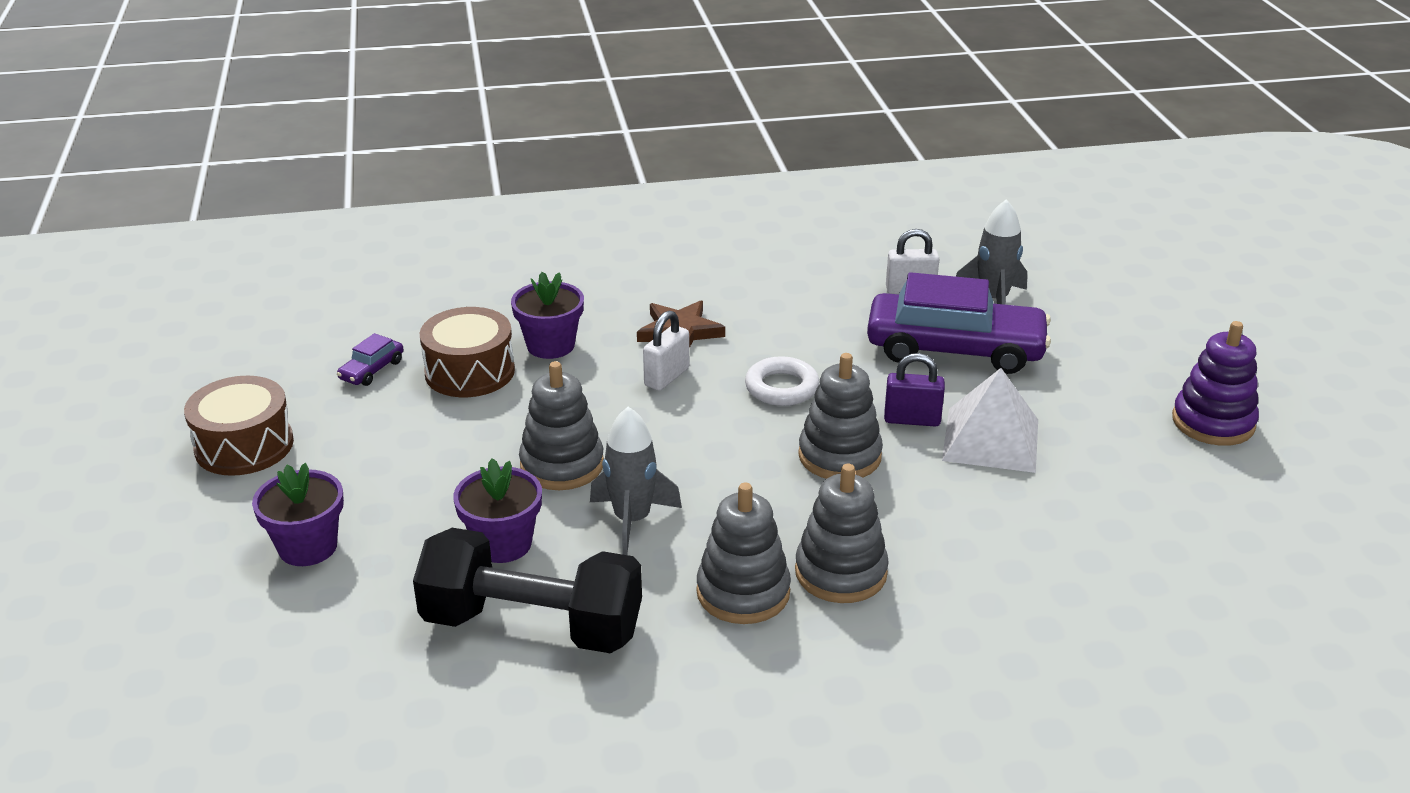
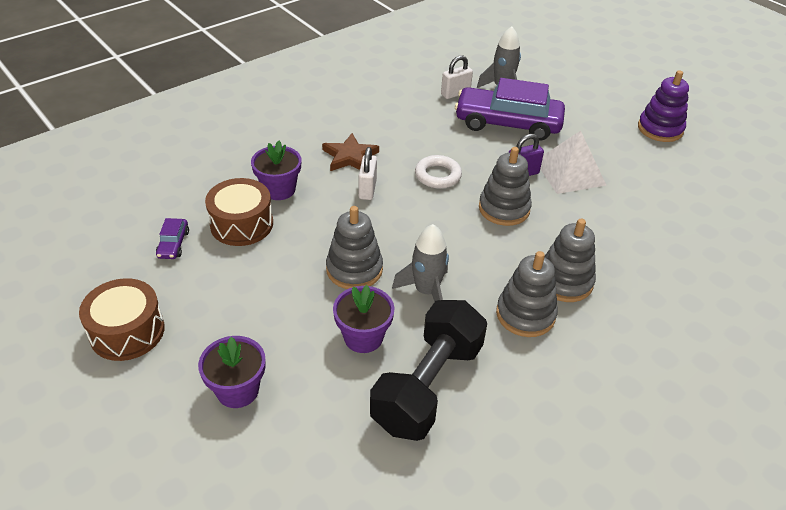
camera: 30 degrees left, 10 degrees up
(532, 626) = (428, 386): black dumbbell -> black dumbbell turned 45 degrees counterclockwise
(955, 349) = (507, 123): purple car -> purple car turned 150 degrees counterclockwise

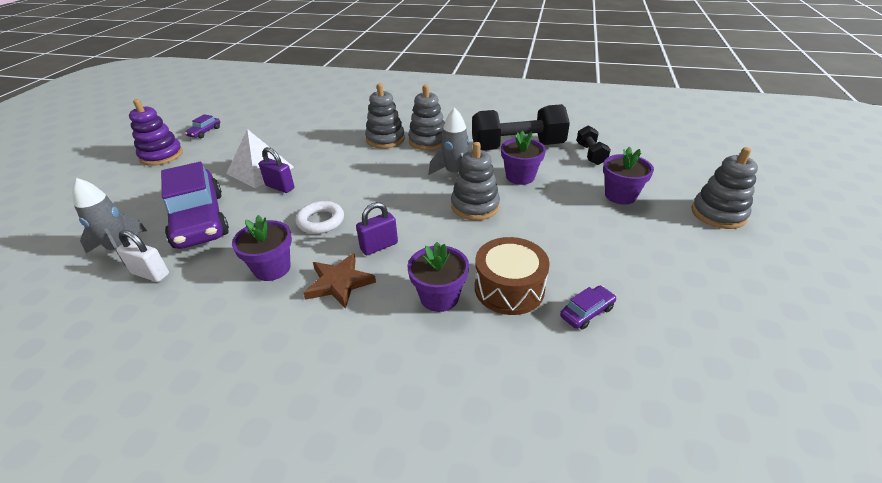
camera: 125 degrees left, 5 degrees down
(127, 331) = (677, 266): brown drum -> none
(333, 446) = (590, 154): none -> black dumbbell
(367, 189) = (379, 246): white padlock -> purple padlock
(402, 136) = (272, 268): none -> purple flower pot
(504, 209) = (335, 179): grey stacking toy -> grey stacking toy (718, 214)
(704, 164) = (205, 132): none -> purple car

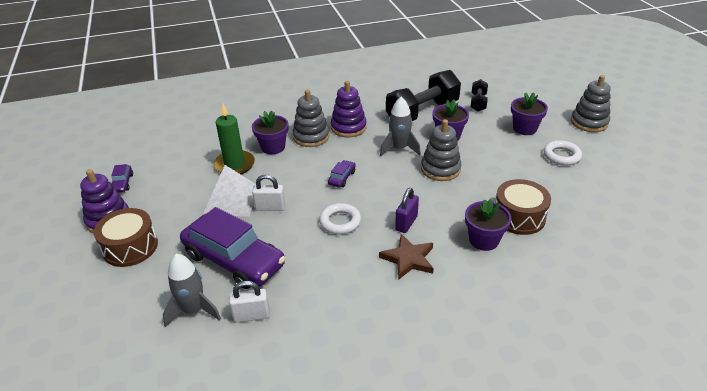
camera: 30 degrees left, 0 degrees up
(148, 180) = (130, 247): none -> brown drum
(272, 268) = (347, 270): purple flower pot -> purple flower pot (273, 147)
(280, 187) = (270, 208): purple padlock -> white padlock
(296, 143) = (234, 165): none -> green candle
(428, 141) = (348, 127): grey stacking toy -> purple stacking toy
(587, 312) = (574, 213): purple car -> purple car (342, 178)
(590, 154) = (478, 103): black dumbbell -> black dumbbell turned 45 degrees clockwise
(639, 240) = (561, 156): none -> white ring

